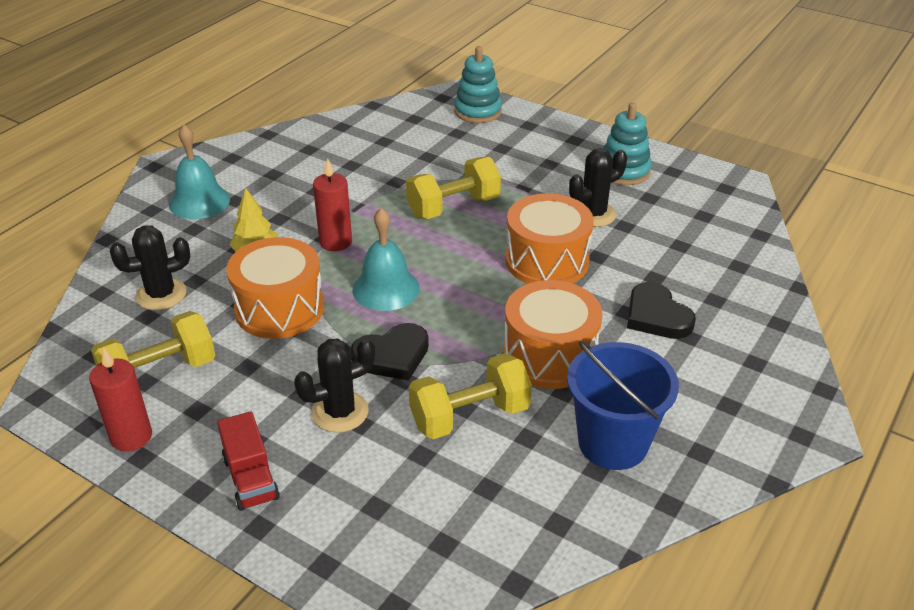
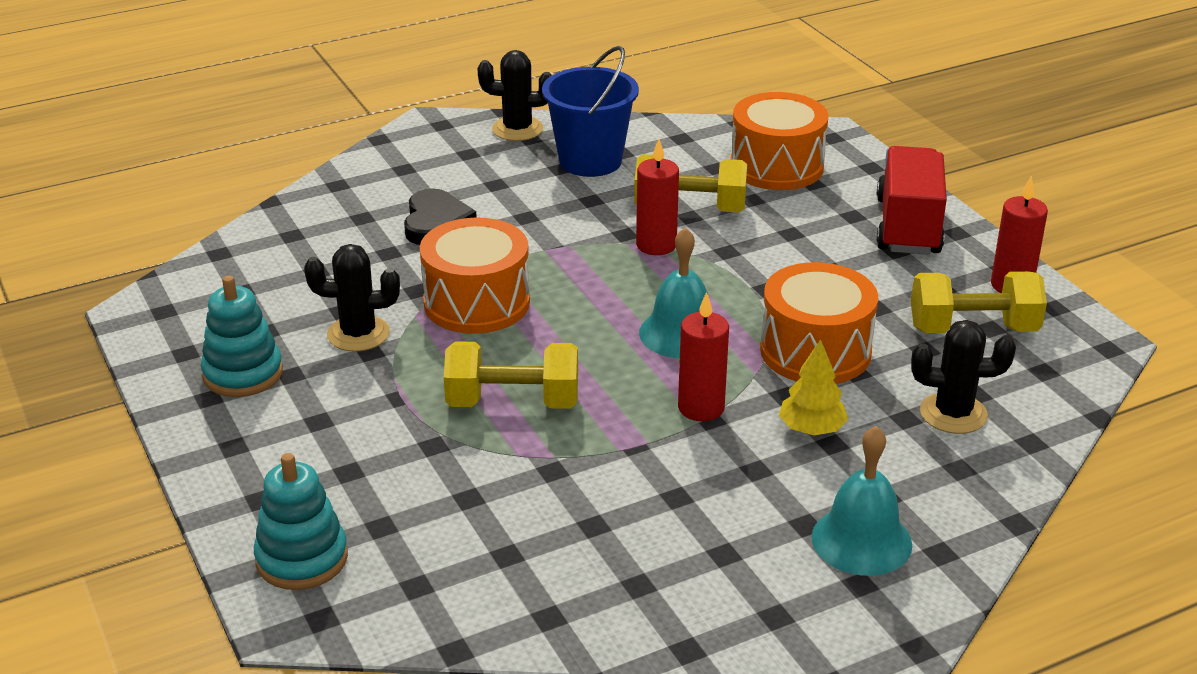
camera: 150 degrees left, 5 degrees down
(251, 478) = (908, 226): red truck -> red truck, size x1.63
(340, 412) = (804, 245): black cactus -> black cactus (517, 129)
(392, 356) = (723, 271): black heart -> none
(466, 361) = (656, 245): none -> red candle
(550, 355) = (573, 226): orange drum -> orange drum (776, 166)

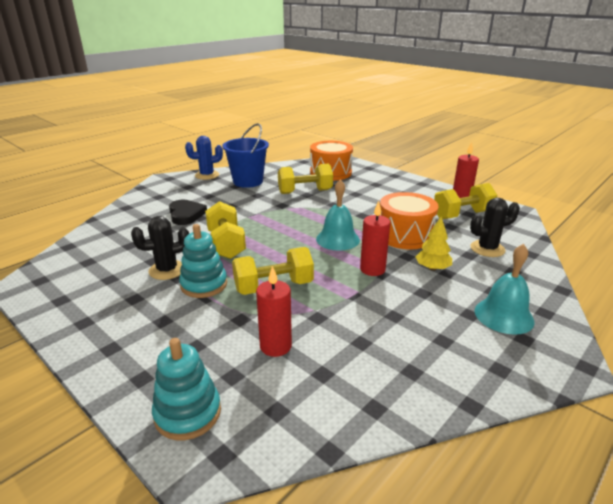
camera: 20 degrees left, 5 degrees down
(243, 374) = (103, 304): turquoise stacking toy -> turquoise stacking toy (204, 284)
(476, 303) = (226, 244): orange drum -> yellow dumbbell
(517, 129) = (207, 175): black cactus -> blue cactus
(656, 245) = (300, 207): red candle -> red candle (275, 346)
(908, 226) = (401, 184): red truck -> none

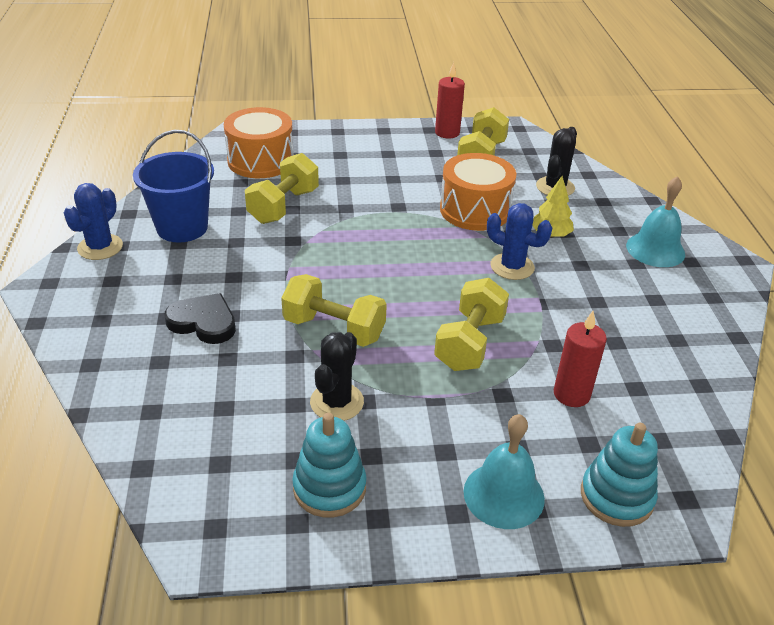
camera: 50 degrees left, 10 degrees up
(204, 284) = (406, 388): turquoise stacking toy -> turquoise stacking toy (329, 488)
(337, 239) = (428, 251): turquoise bell -> turquoise bell (503, 495)
(372, 269) = (512, 267): red candle -> blue cactus

